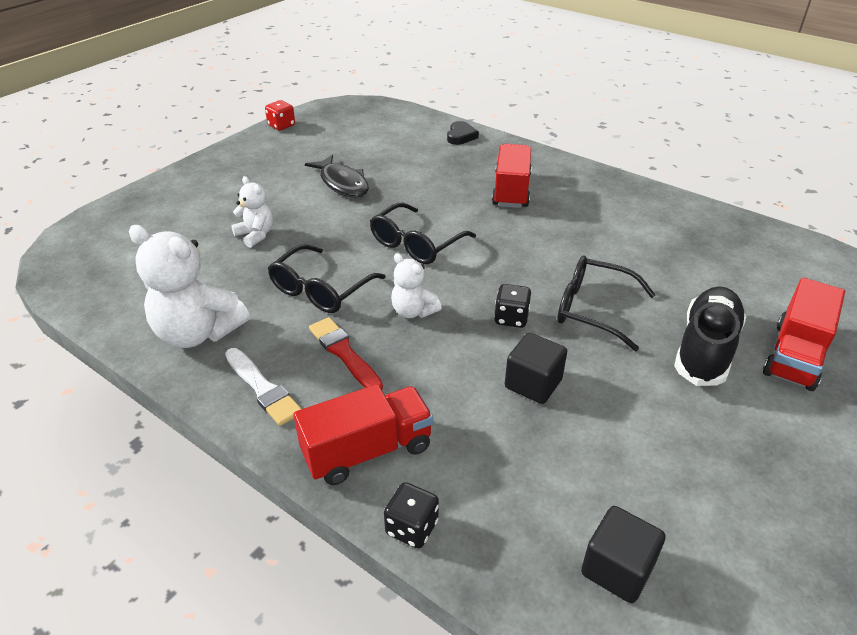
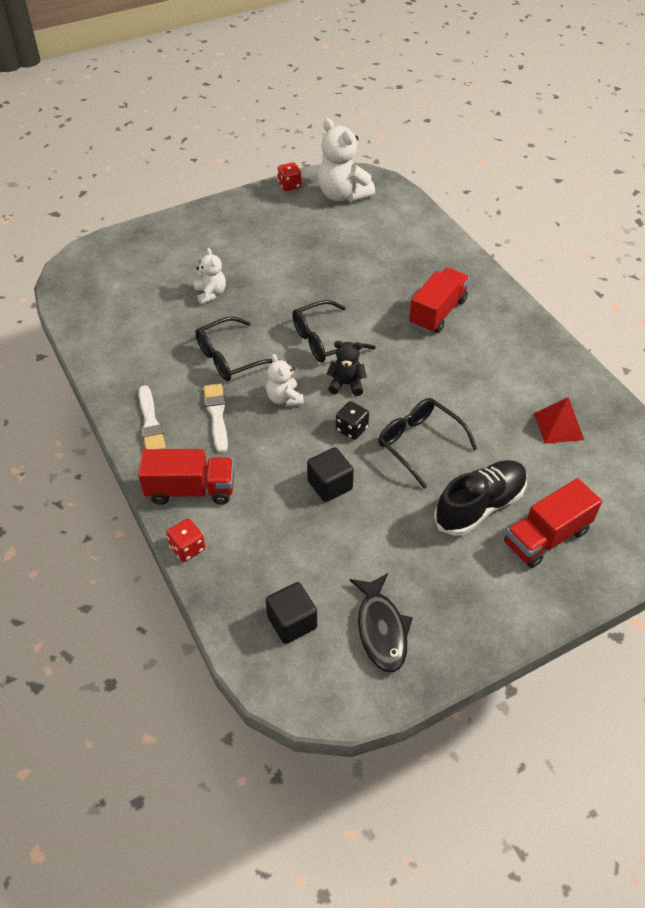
camera: 25 degrees right, 10 degrees up
(198, 333) = (131, 365): white teddy bear -> white teddy bear (342, 195)
(342, 183) = (303, 263): black fish -> black fish (381, 629)
(344, 353) = (217, 415): red brush -> white brush
(411, 527) = (187, 548): black dice -> red dice
(461, 136) = (435, 240): black heart -> none
(471, 277) = (346, 384): none -> black teddy bear
(707, 252) = (559, 426): none -> red pyramid

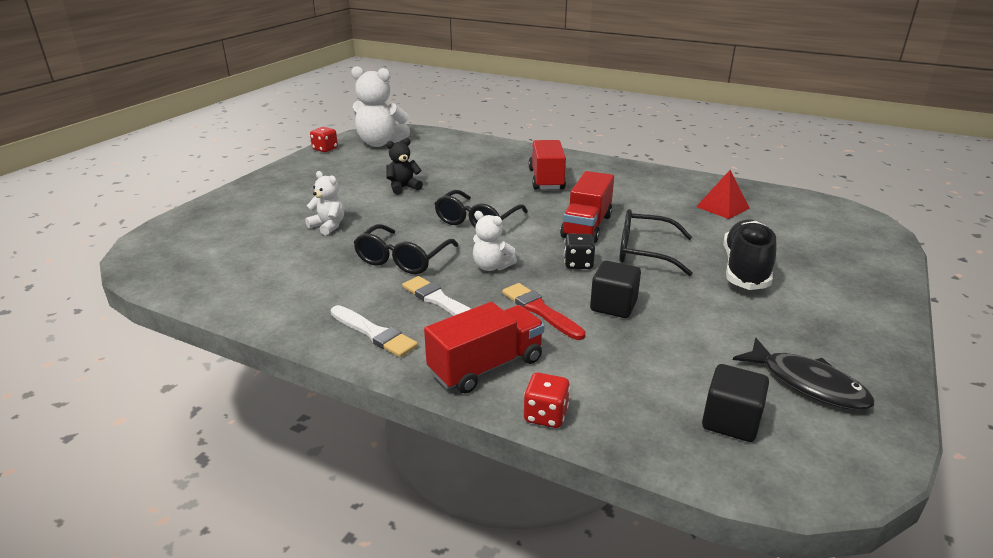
camera: 35 degrees left, 20 degrees down
(274, 461) = (540, 310): none -> red brush
(346, 384) = (533, 239): black teddy bear -> black teddy bear (403, 188)
(546, 537) = (816, 267): red truck -> red truck (587, 226)

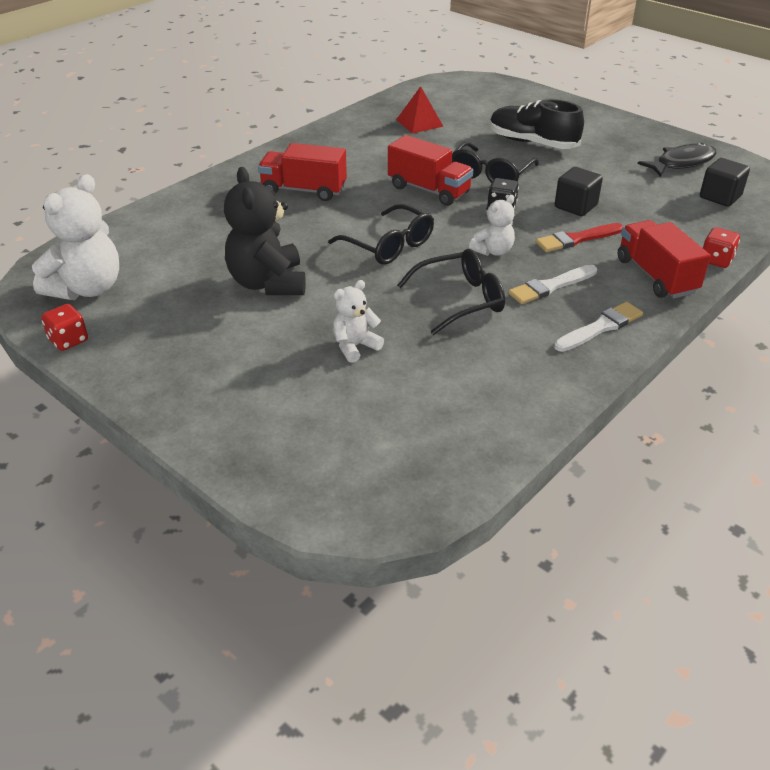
camera: 75 degrees left, 10 degrees up
(402, 259) = (460, 300): black glasses -> black glasses turned 60 degrees counterclockwise
(403, 188) = (268, 283): black teddy bear -> black teddy bear, size x1.82

